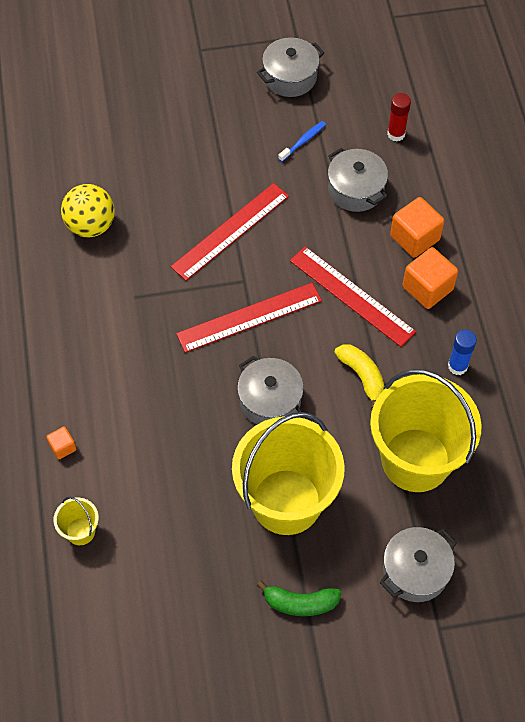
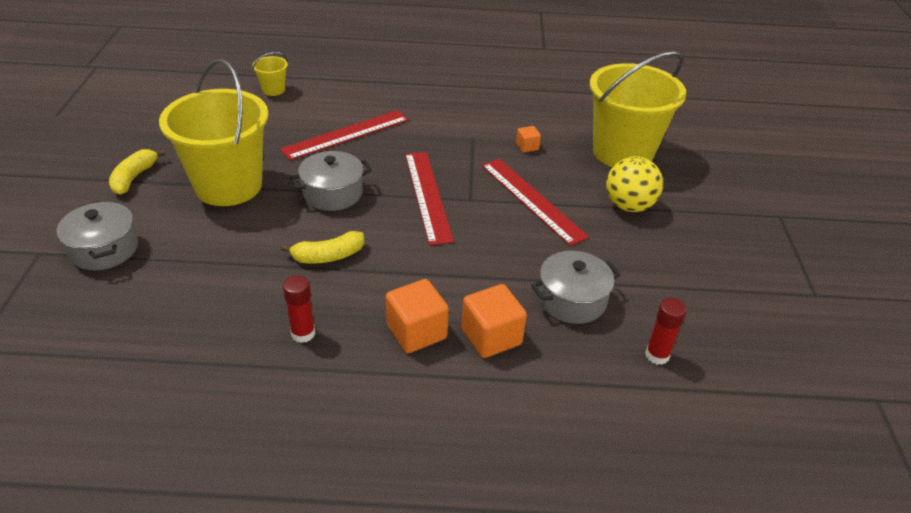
camera: 100 degrees right, 20 degrees down
(63, 447) = (347, 90): orange cube -> orange cube (527, 147)
(91, 225) = (555, 125): yellow ball -> yellow ball (629, 206)
(290, 77) = (747, 277): grey pot -> none
(300, 603) = (134, 178): green banana -> yellow banana
(303, 141) = (647, 270): blue toothbrush -> none
(351, 296) = (427, 268): red ruler -> red ruler (346, 134)
(415, 460) = (214, 274): yellow bucket -> yellow bucket (622, 153)
(457, 366) = (303, 333): blue glue stick -> red glue stick

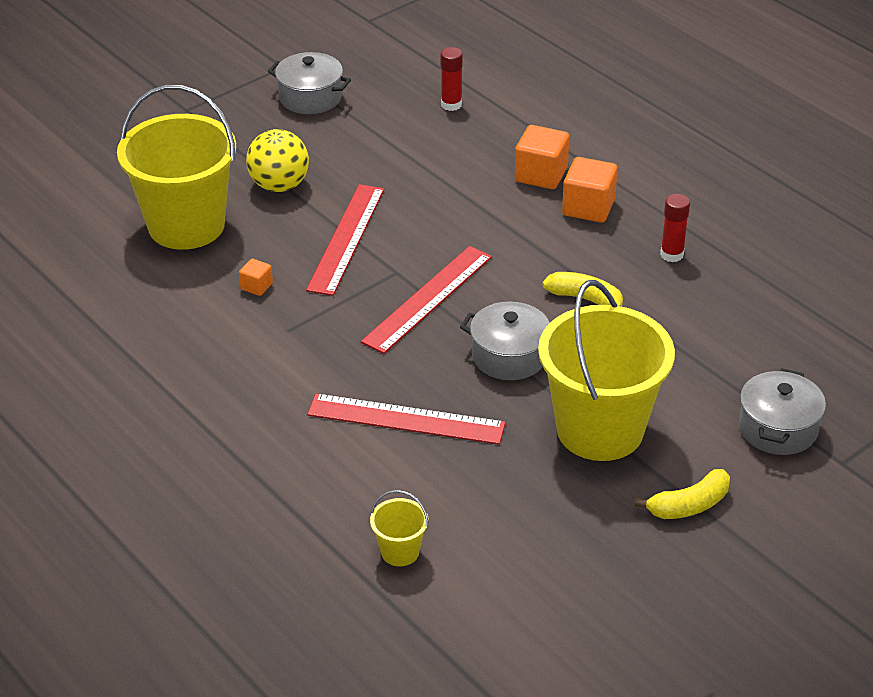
camera: 130 degrees left, 0 degrees up
(572, 300) = (448, 160): grey pot -> grey pot (310, 97)

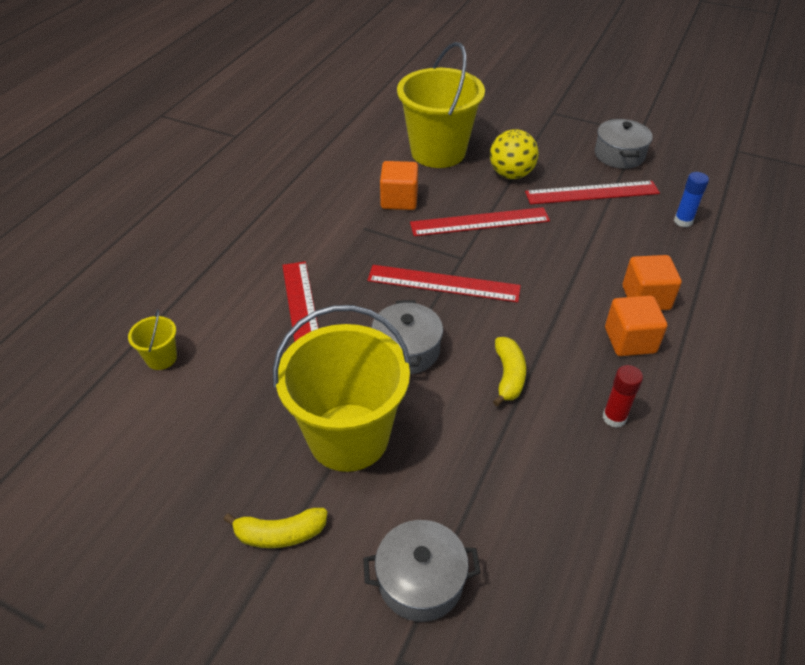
camera: 65 degrees right, 5 degrees up
(256, 286) = (399, 200): orange cube -> orange cube, size x1.92
(360, 142) = (592, 193): none -> red ruler
(451, 105) = (683, 221): red glue stick -> blue glue stick
(689, 505) = (280, 534): yellow banana -> yellow banana turned 45 degrees counterclockwise

